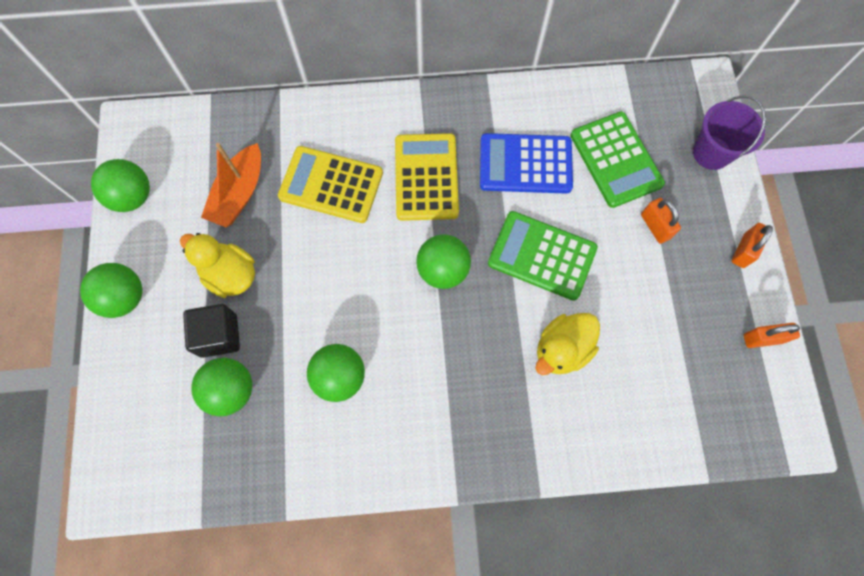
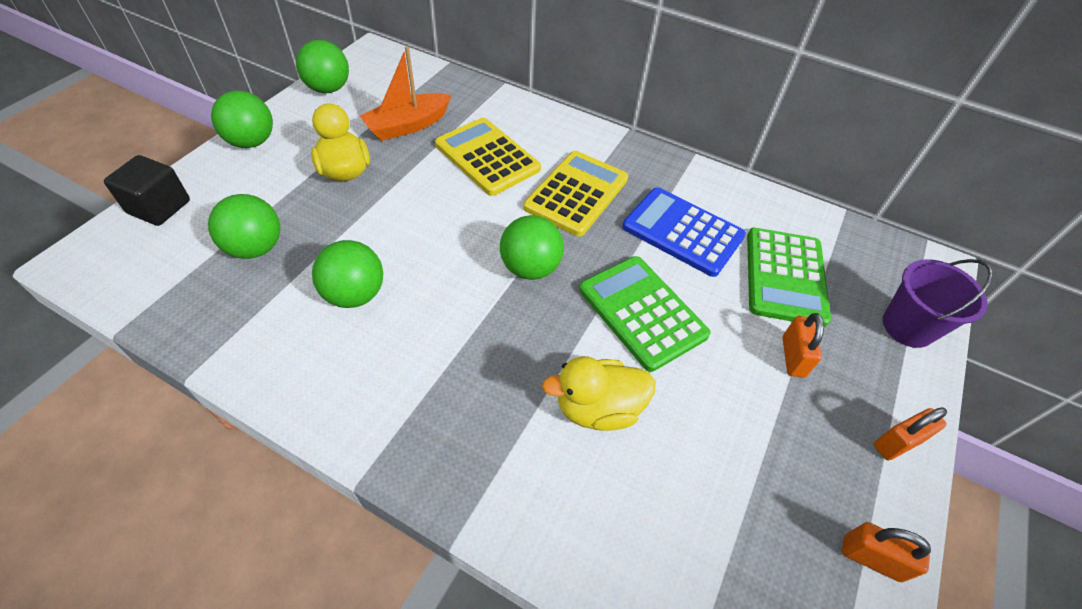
camera: 30 degrees right, 20 degrees down
(219, 335) = (290, 205): black cube -> black cube (159, 207)

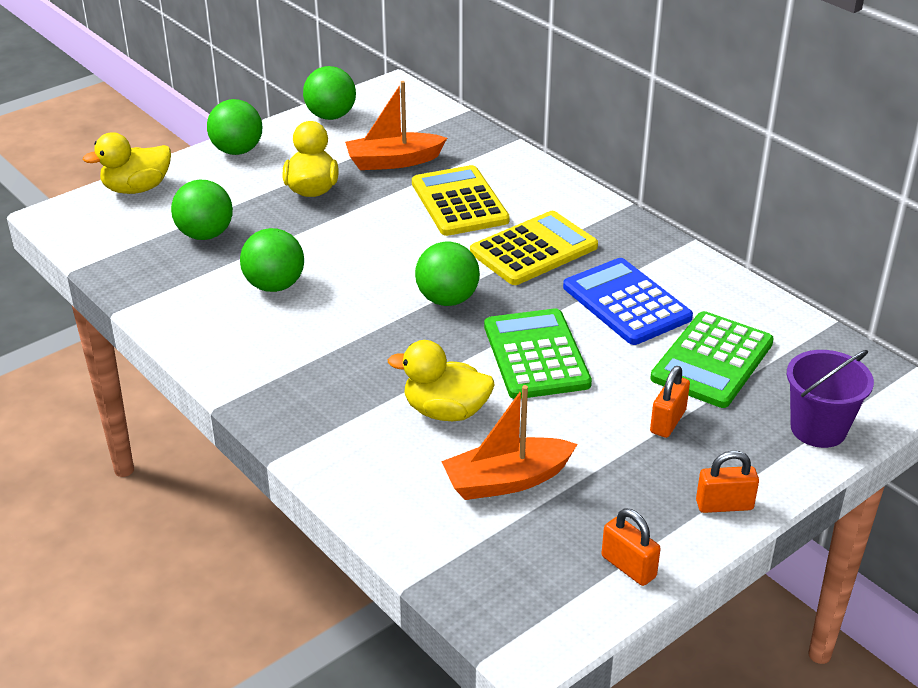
camera: 25 degrees right, 15 degrees down
(159, 207) = (137, 188): black cube -> yellow duck
(701, 482) = (506, 480): none -> orange boat

